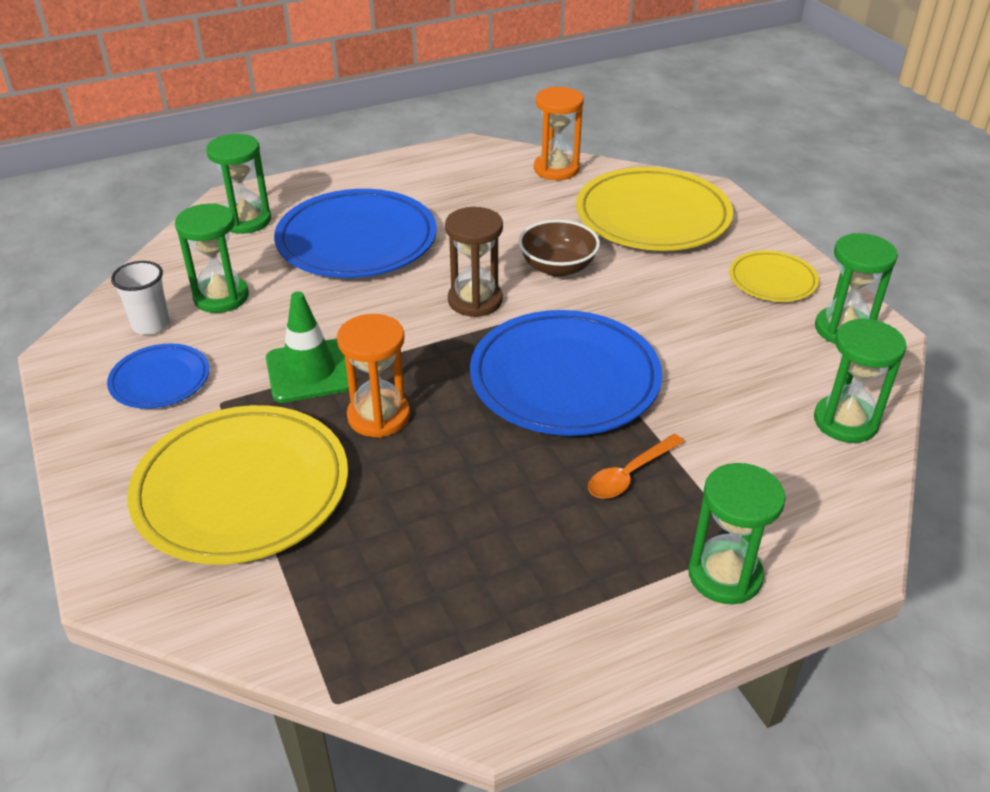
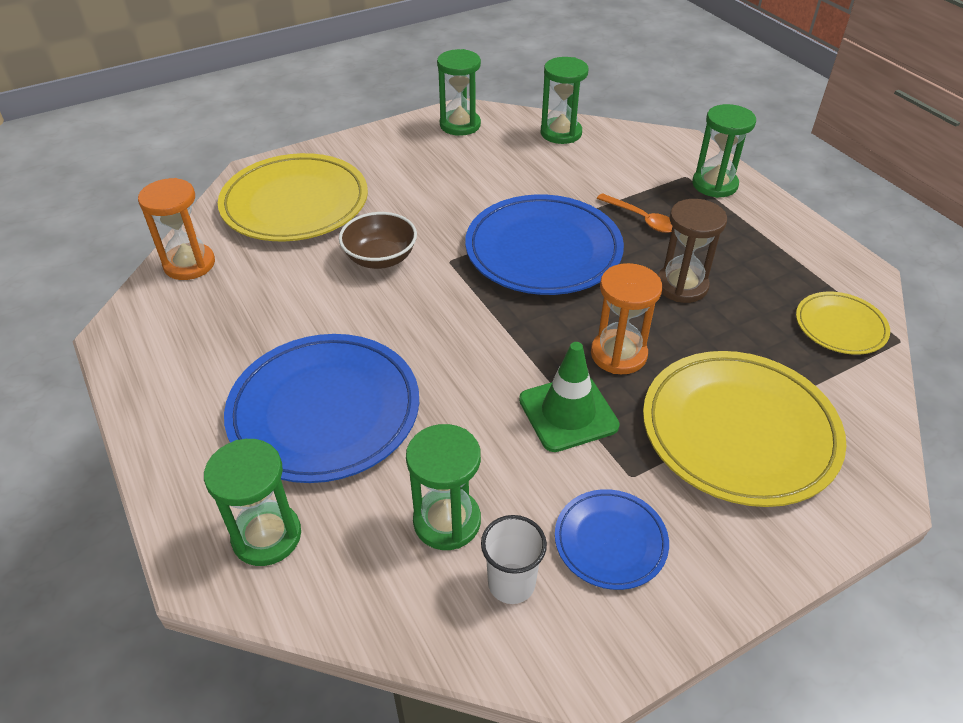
camera: 95 degrees left, 5 degrees up
(475, 300) = (438, 308): brown hourglass -> brown hourglass (681, 286)
(772, 280) = (399, 149): yellow plate -> yellow plate (840, 326)

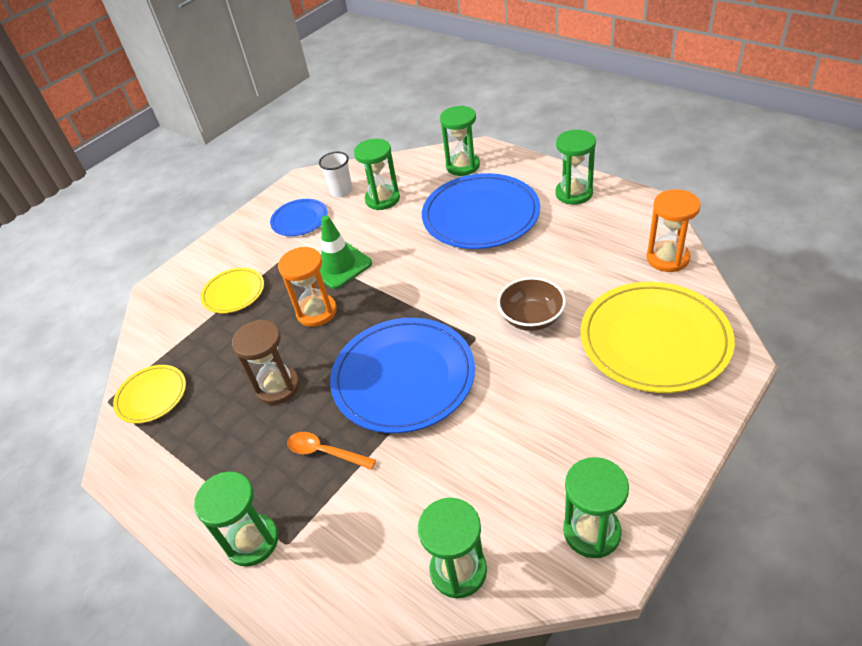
camera: 165 degrees right, 0 degrees up
(175, 391) = (574, 193): none -> green hourglass
(739, 431) = (233, 293): yellow plate -> yellow plate, size x0.52

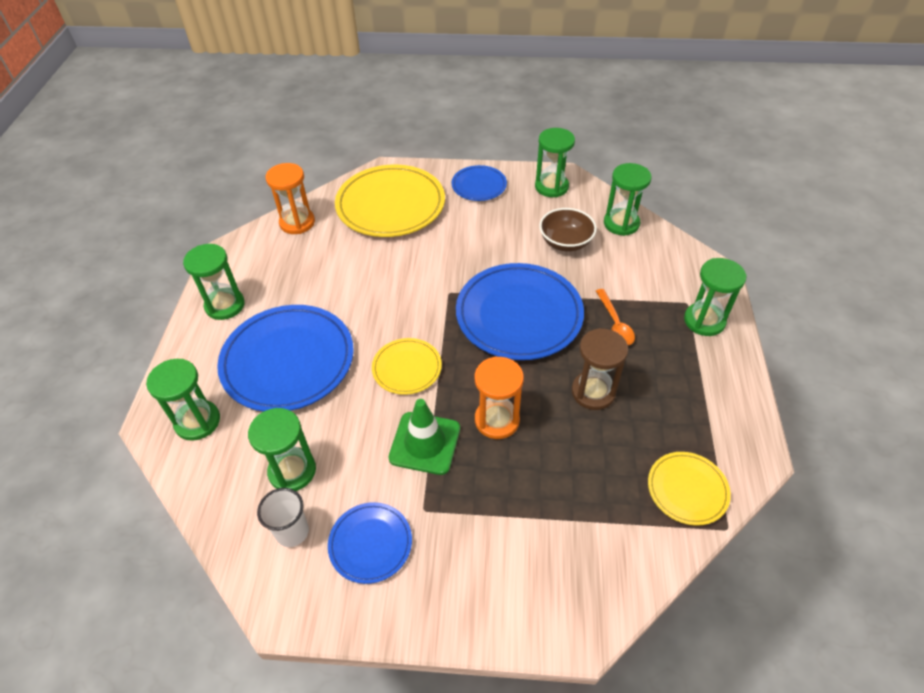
camera: 130 degrees left, 5 degrees up
(233, 293) = (525, 523): yellow plate -> yellow plate (407, 368)
(531, 318) = (408, 270): brown bowl -> brown bowl (565, 242)
(644, 444) = (479, 186): none -> blue plate

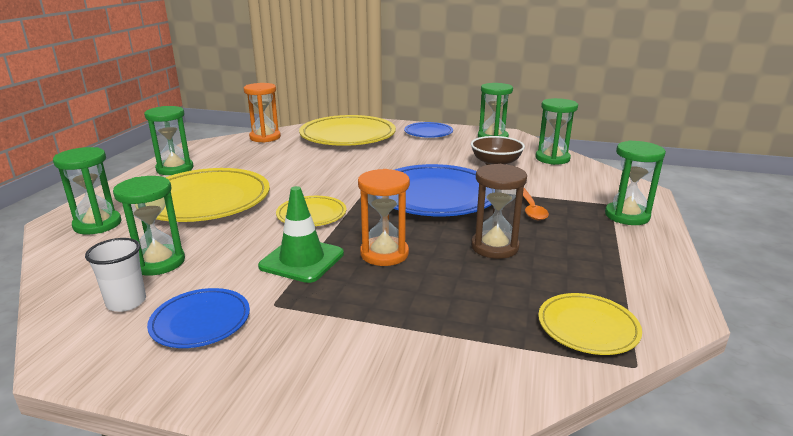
camera: 10 degrees right, 25 degrees down
(288, 361) = (205, 200): blue plate -> yellow plate

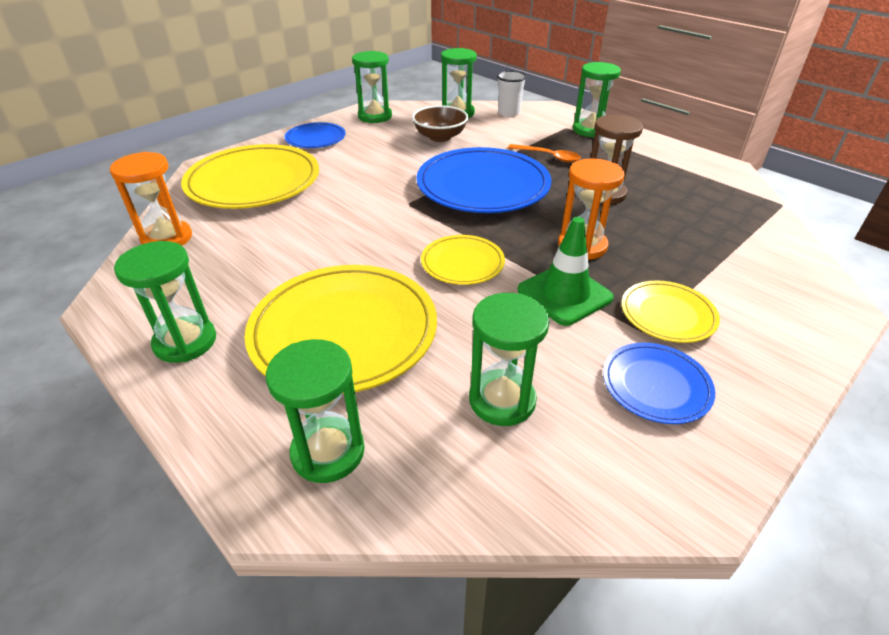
camera: 60 degrees left, 15 degrees up
(126, 302) = (588, 440): white cup -> white cup (508, 113)
(587, 327) = (735, 202): yellow plate -> yellow plate (667, 315)

